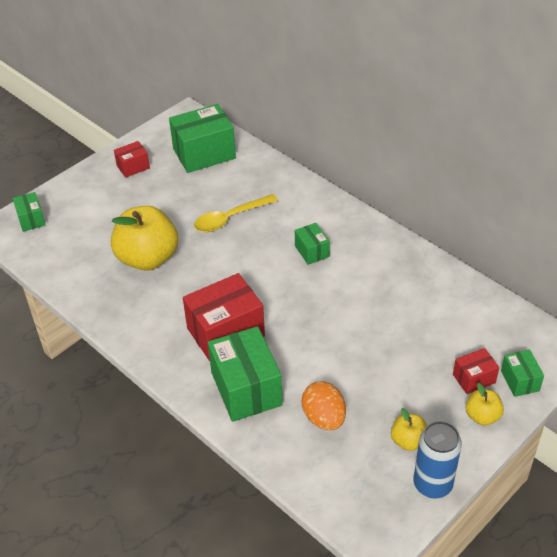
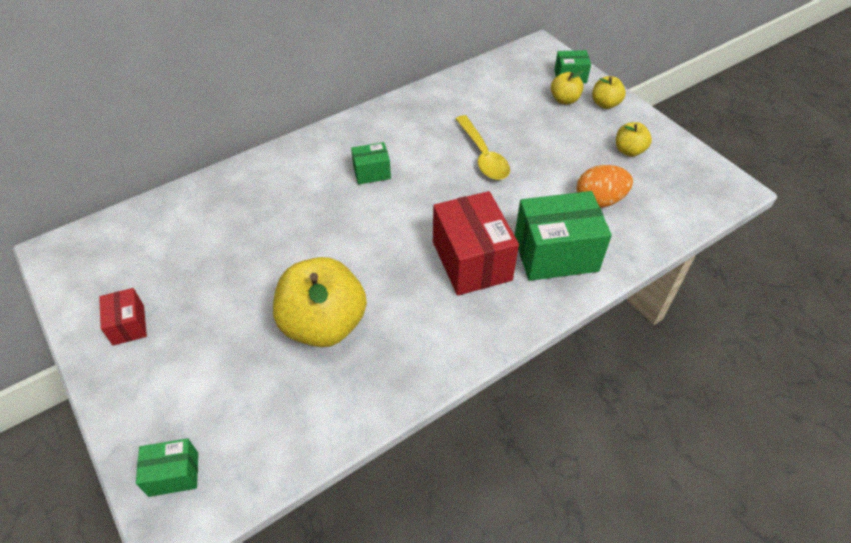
camera: 80 degrees left, 5 degrees up
(204, 153) = (150, 243): green box -> none
(230, 218) = (287, 232): yellow spoon -> yellow spoon (483, 155)
(432, 484) = (675, 146): blue can -> none
(474, 378) = (564, 100): red box -> yellow apple

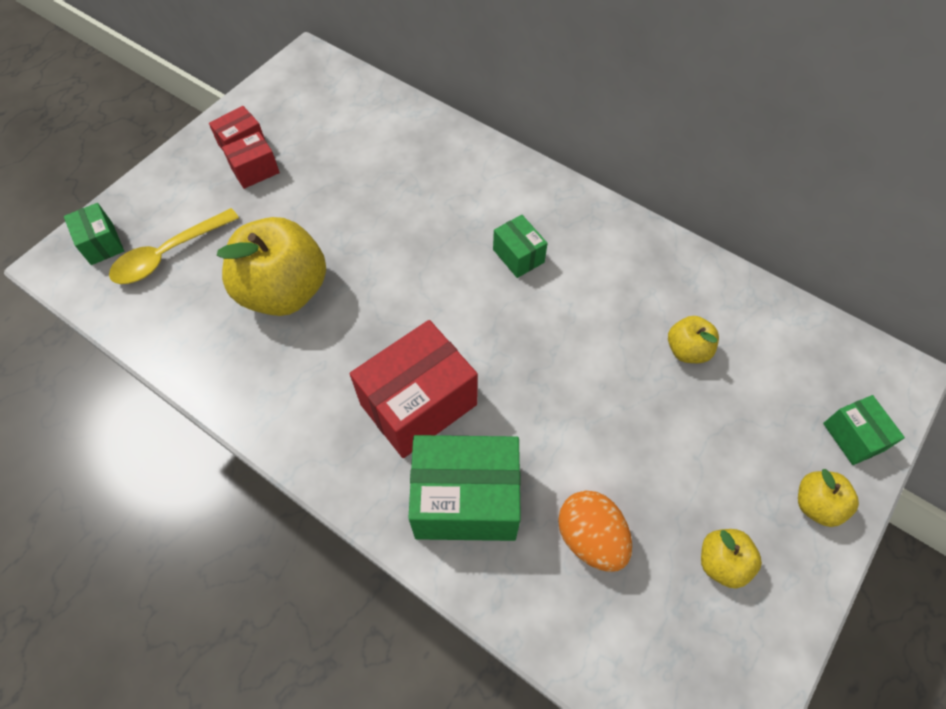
camera: 70 degrees right, 10 degrees up
(170, 320) = (255, 170): none -> red box
(483, 155) = (608, 365): yellow spoon -> yellow spoon (169, 254)
(555, 254) = (466, 500): green box -> green box turned 60 degrees counterclockwise
(564, 100) = (789, 441): yellow apple -> yellow apple (687, 350)

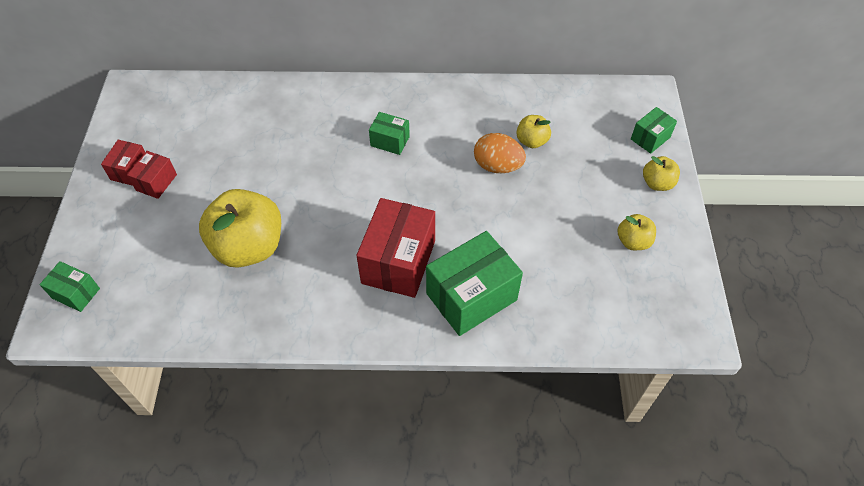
camera: 35 degrees left, 5 degrees down
(169, 254) = (138, 271): yellow spoon -> none
(590, 538) = (557, 272): orange egg -> orange egg (497, 166)
(853, 437) = (650, 138): green box -> green box turned 75 degrees counterclockwise

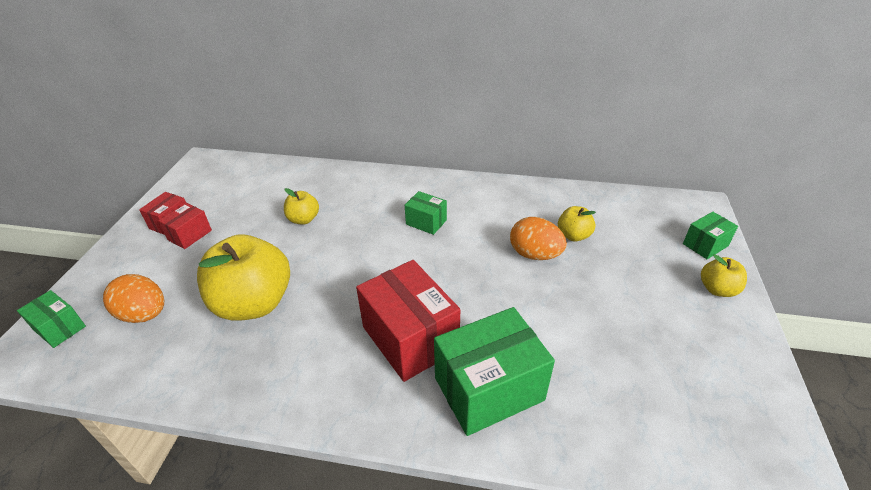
camera: 10 degrees right, 15 degrees down
(150, 270) = (144, 314): none -> orange egg
(398, 262) = (410, 338): red box -> red box turned 60 degrees counterclockwise
(633, 241) = (692, 349): yellow apple -> yellow apple (303, 219)

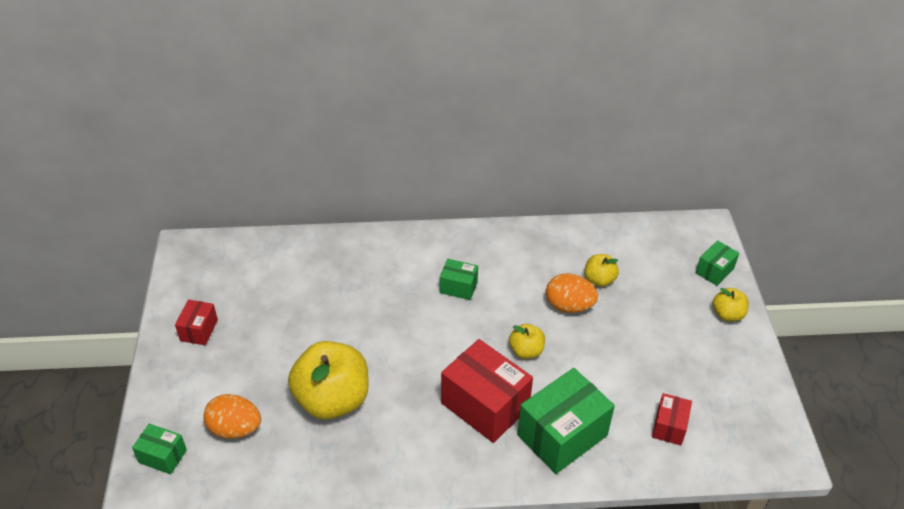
camera: 15 degrees left, 5 degrees up
(189, 235) = (228, 341): red box -> red box (669, 426)
(303, 219) = (335, 303): yellow apple -> yellow apple (526, 351)

